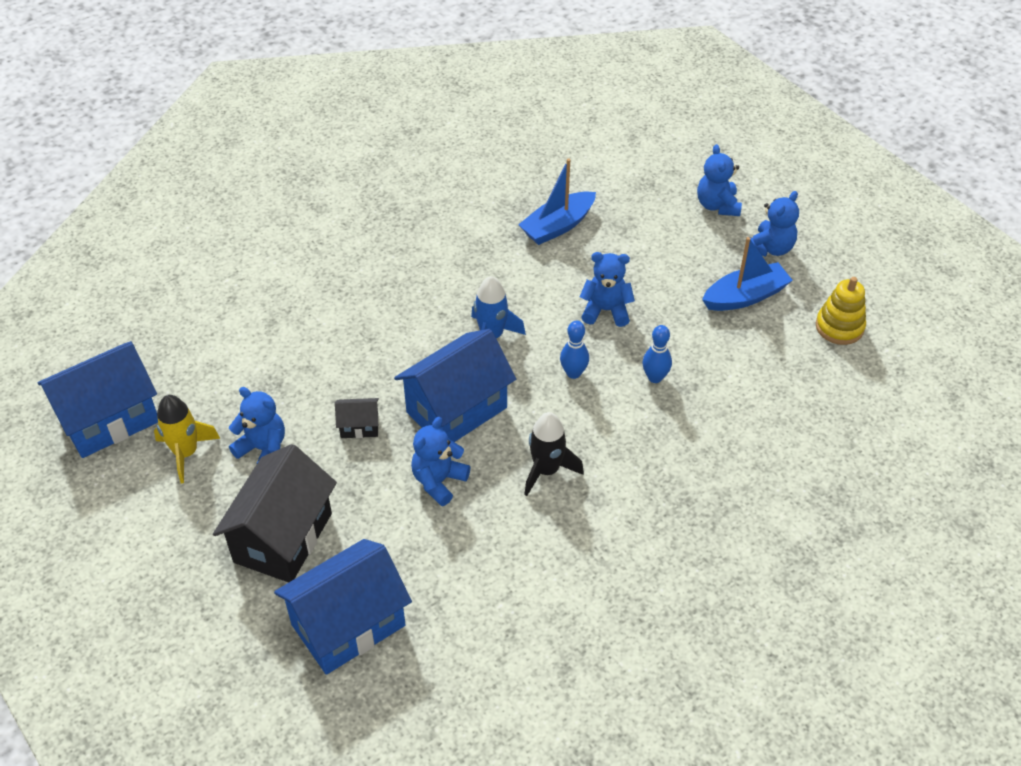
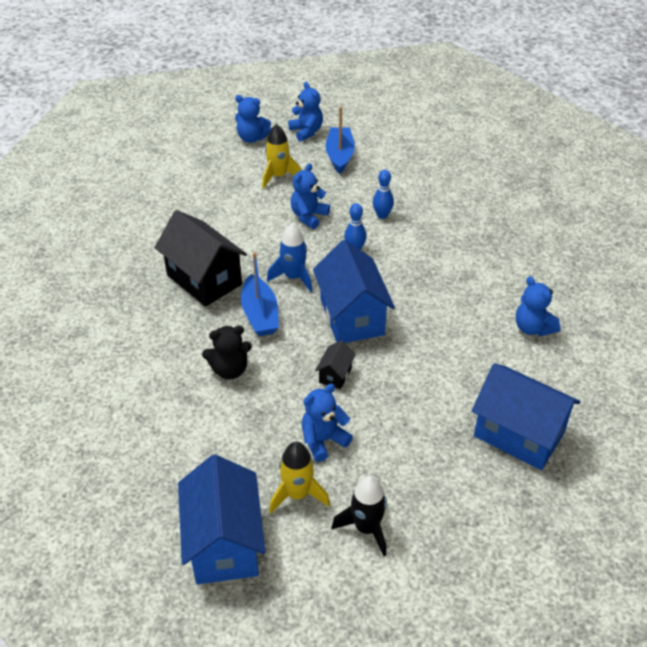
camera: 65 degrees left, 5 degrees down
(283, 538) = (420, 451): black house -> black house (204, 280)
(324, 338) = (230, 370): none -> black teddy bear
(348, 625) = (518, 434): blue house -> blue house turned 45 degrees counterclockwise
(439, 481) = (412, 346): blue teddy bear -> blue teddy bear (533, 328)
(546, 470) = (432, 290): black rocket -> black rocket (366, 528)
(558, 226) = (211, 211): blue boat -> blue boat (260, 314)
(661, 256) = (278, 176): none -> yellow rocket
(839, 327) = (390, 130): yellow stacking toy -> none

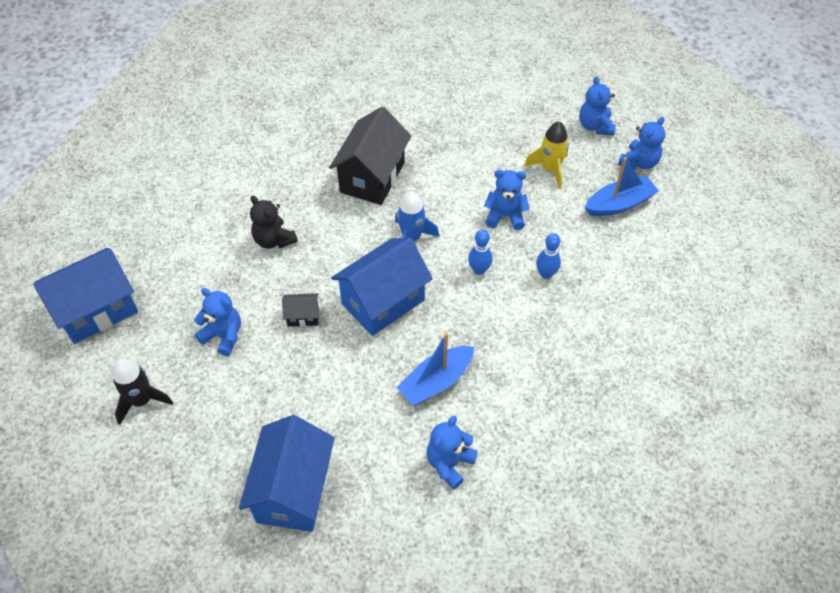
camera: 65 degrees right, 10 degrees up
(260, 314) = (350, 233): blue boat -> blue boat (436, 381)
(297, 494) = (160, 339): yellow rocket -> none

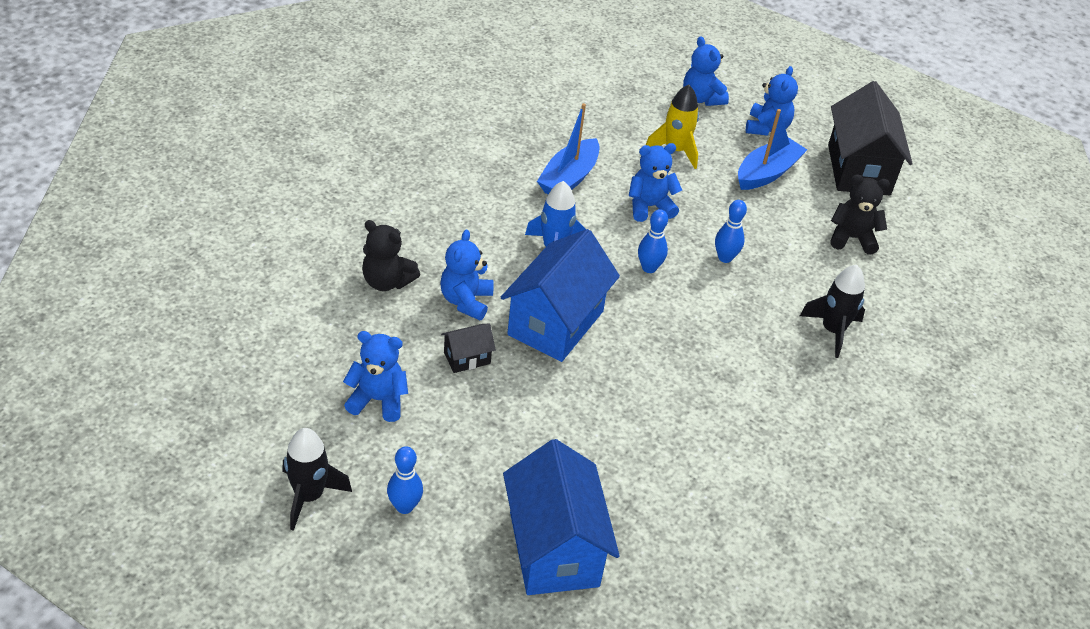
camera: 25 degrees left, 10 degrees down
(97, 310) = (192, 406): blue house -> none
(203, 426) = (404, 506): none -> blue bowling pin
(372, 177) = (473, 192): black house -> black house (858, 169)
(436, 381) = (660, 394): blue boat -> blue boat (569, 178)
(449, 463) = (719, 475): blue teddy bear -> blue teddy bear (466, 301)
(606, 359) = (832, 331): none -> black rocket
(665, 278) = (852, 238): none -> black teddy bear

